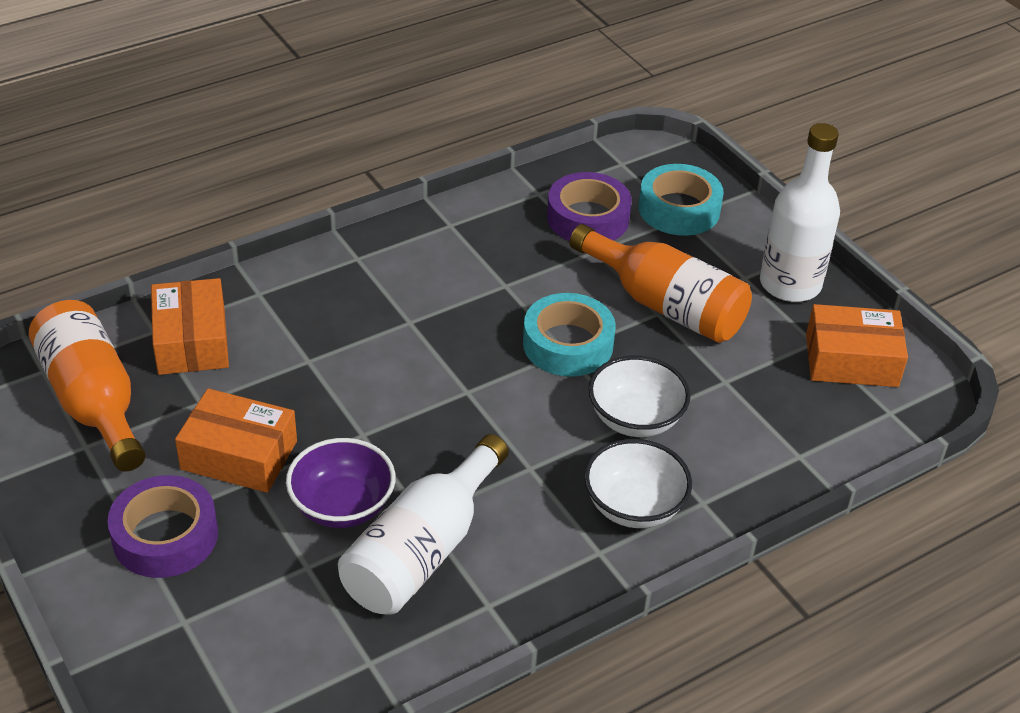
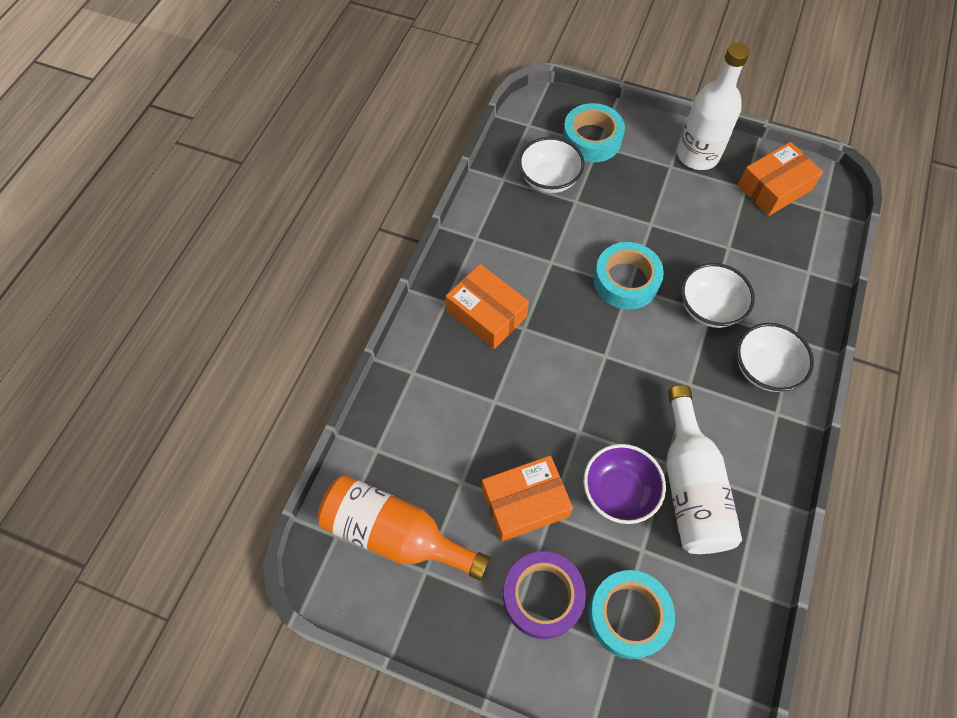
camera: 35 degrees left, 20 degrees up
(191, 341) = (409, 440): orange box -> orange box (486, 314)
(227, 607) = (628, 615): none -> turquoise tape
(588, 218) = (549, 179): purple tape -> white bowl
(665, 305) = (649, 215): orange bottle -> none

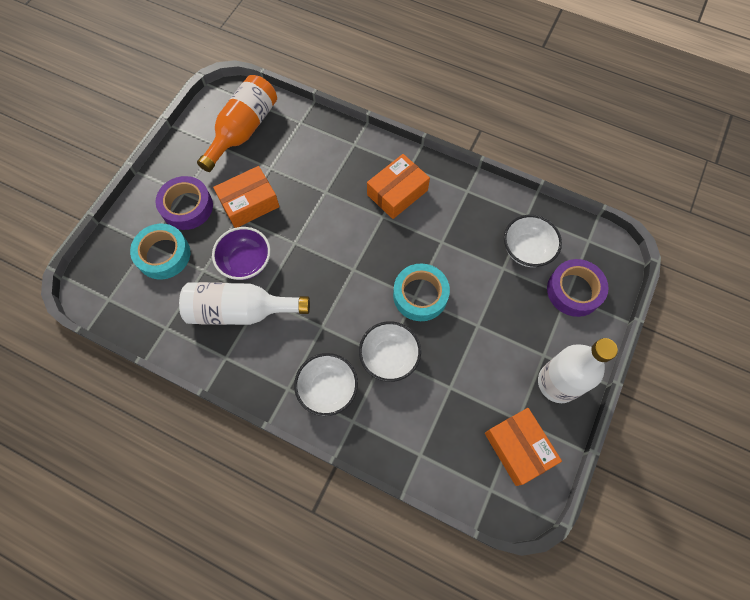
camera: 95 degrees right, 5 degrees up
(525, 502) = (249, 203): orange box -> orange box turned 75 degrees clockwise
(592, 139) = (574, 291): turquoise tape -> purple tape

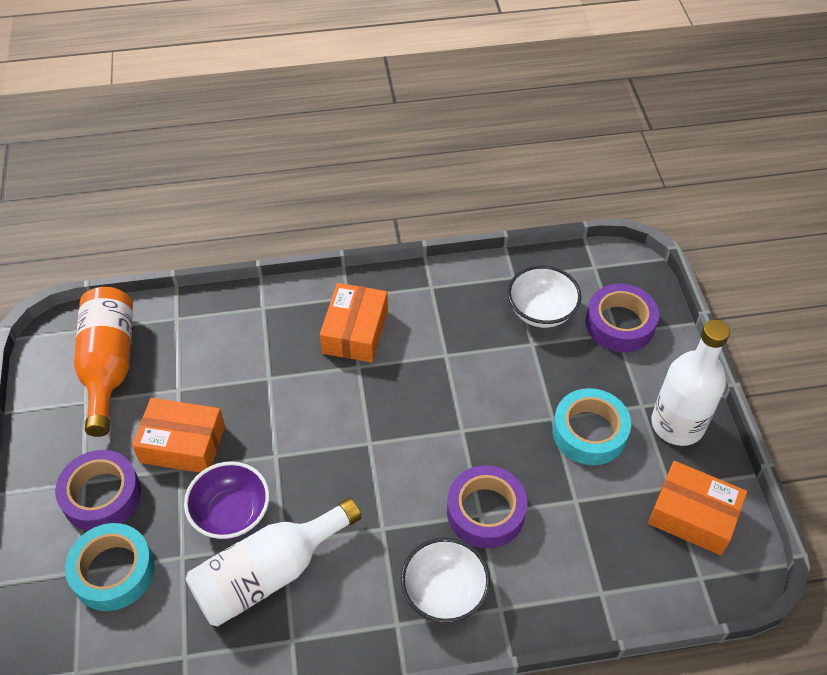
camera: 35 degrees left, 15 degrees down
(249, 203) = (182, 444): orange box -> orange box turned 75 degrees clockwise
(389, 357) = (485, 512): white bowl -> purple tape
(420, 295) = (467, 425): turquoise tape -> turquoise tape (589, 432)

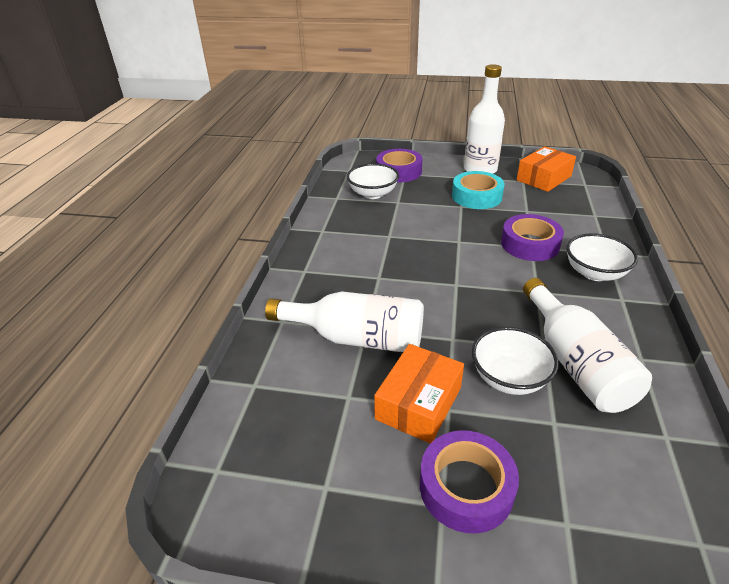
camera: 70 degrees left, 15 degrees down
(109, 366) = (285, 456): orange bottle -> none
(113, 571) = (568, 488): turquoise tape -> none
(231, 514) = (509, 378): purple bowl -> white bowl
(255, 374) = (356, 338): none -> white bottle
(355, 331) = (343, 273): orange box -> none

